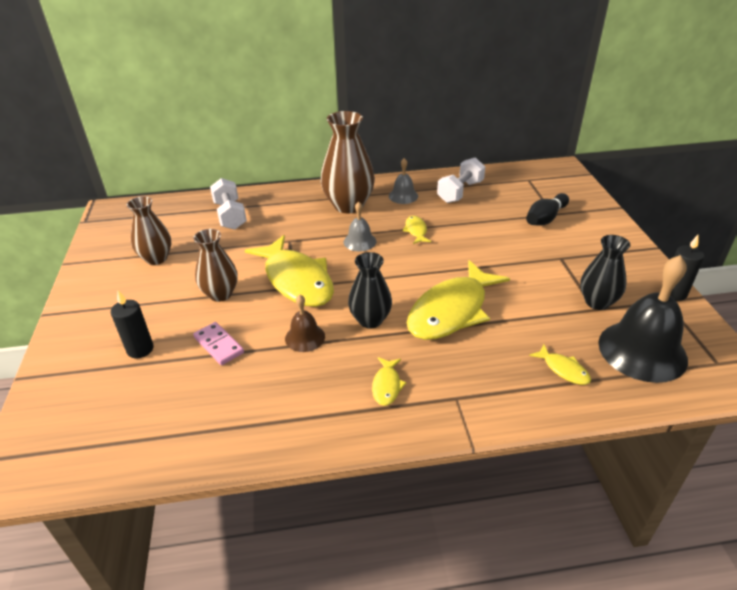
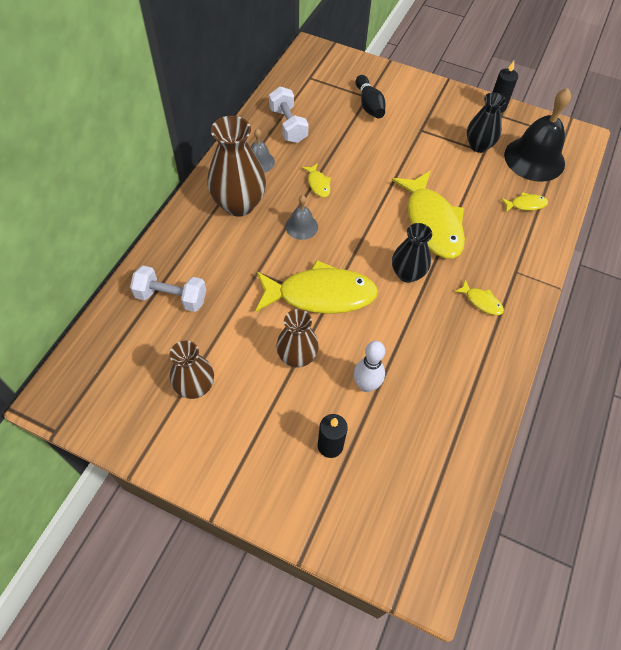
camera: 60 degrees left, 20 degrees up
(218, 345) = (366, 385): pink domino -> white bowling pin
(305, 337) = (398, 324): brown bell -> none
(416, 231) = (318, 184): yellow fish -> yellow fish turned 135 degrees counterclockwise

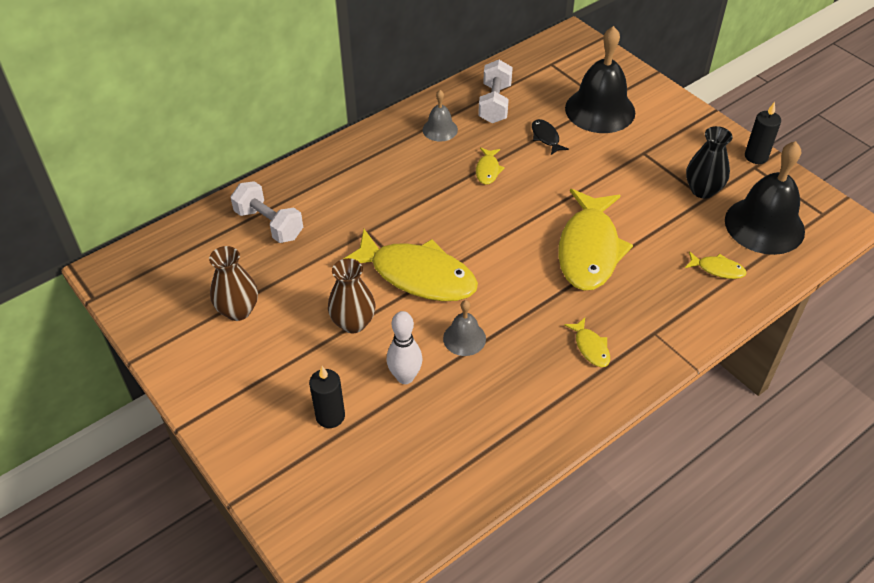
camera: 30 degrees right, 10 degrees down
(239, 204) = (391, 162): brown vase -> none
(301, 226) = (442, 204): grey bell -> grey bell (464, 338)
(344, 141) = (546, 137): none -> black fish
(369, 105) = (600, 110): black bowling pin -> black bell
(407, 274) = (525, 289): black vase -> none

